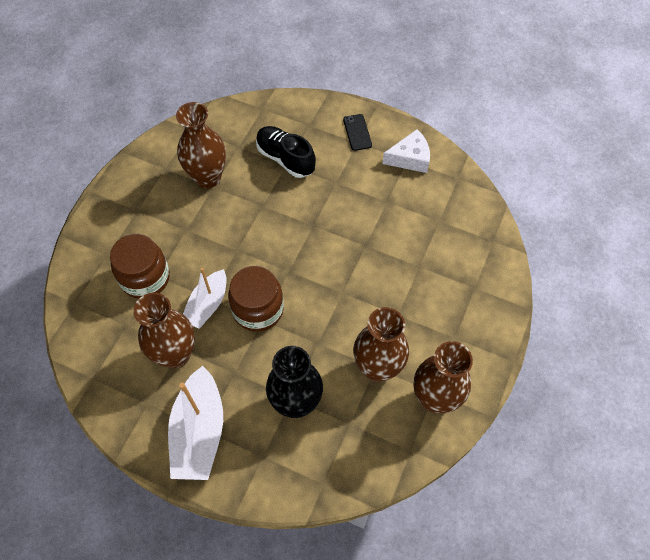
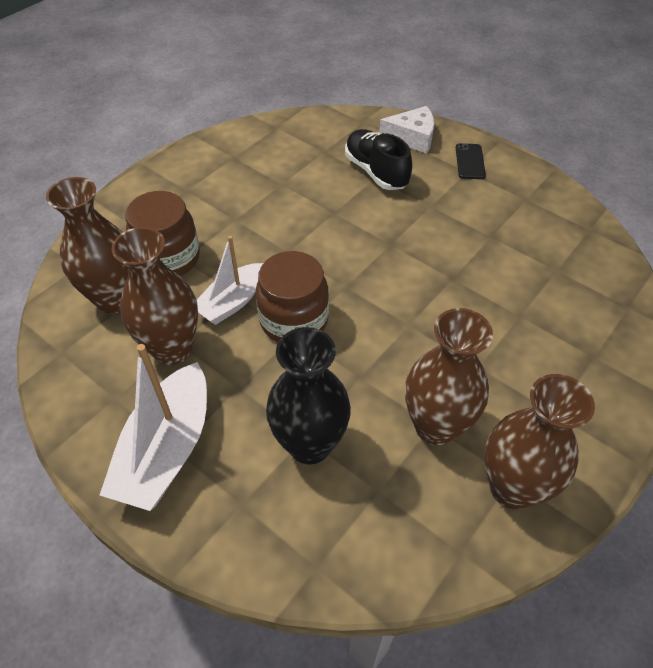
camera: 15 degrees right, 10 degrees down
(208, 178) = (279, 174): brown vase -> brown vase (115, 299)
(410, 158) = (531, 198): white cheese -> white cheese (412, 138)

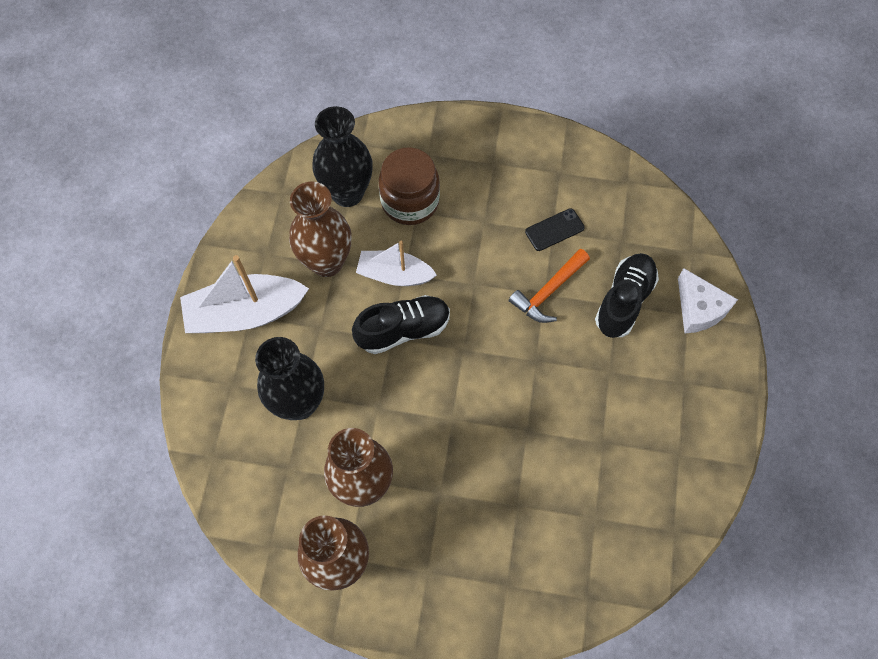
camera: 60 degrees right, 15 degrees up
(115, 299) = (347, 193): brown vase -> black vase
(294, 320) = (403, 330): brown jar -> black shoe
(333, 209) = (548, 291): none -> orange hammer
(470, 161) = (700, 378): black phone -> black phone (554, 230)

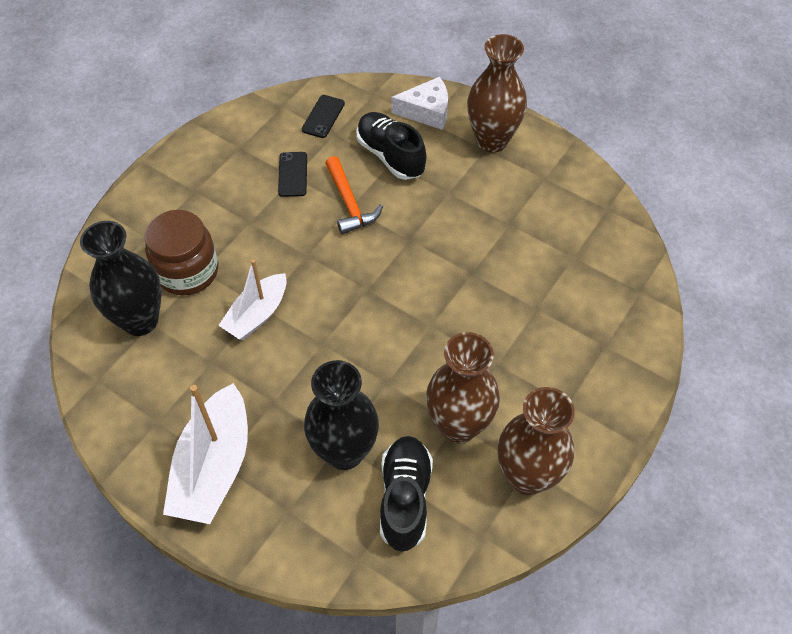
camera: 65 degrees left, 10 degrees down
(326, 262) = (205, 368): brown vase -> brown vase (492, 140)
(403, 330) = (319, 330): black shoe -> black shoe (405, 498)
(636, 222) = (323, 116): none -> black phone

